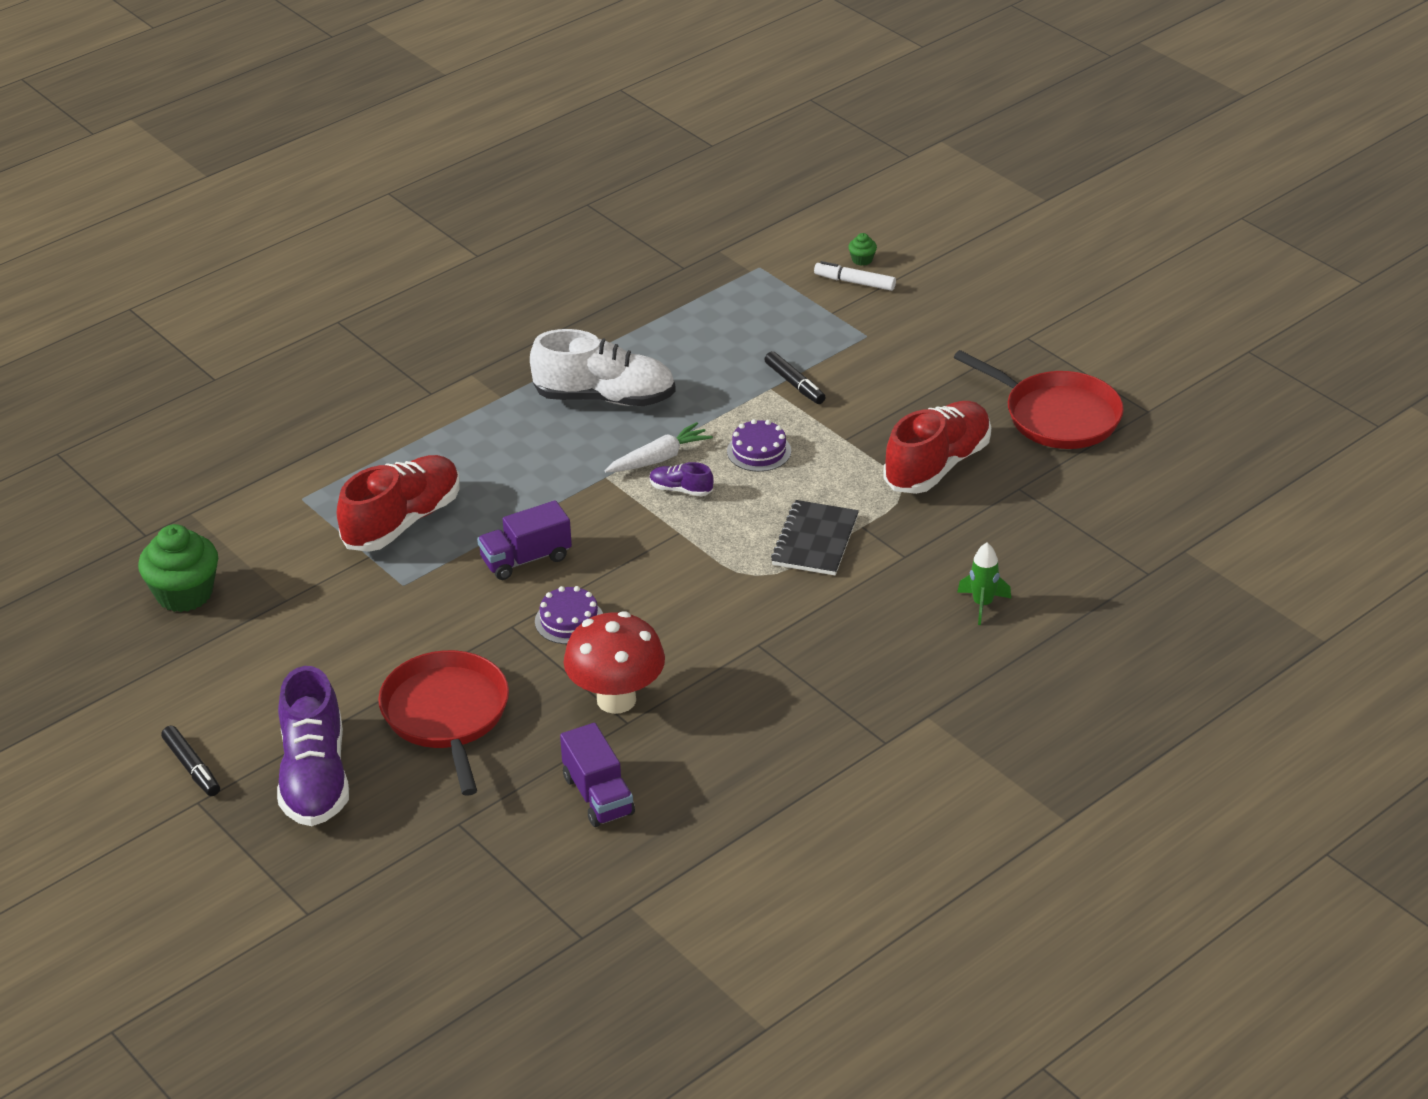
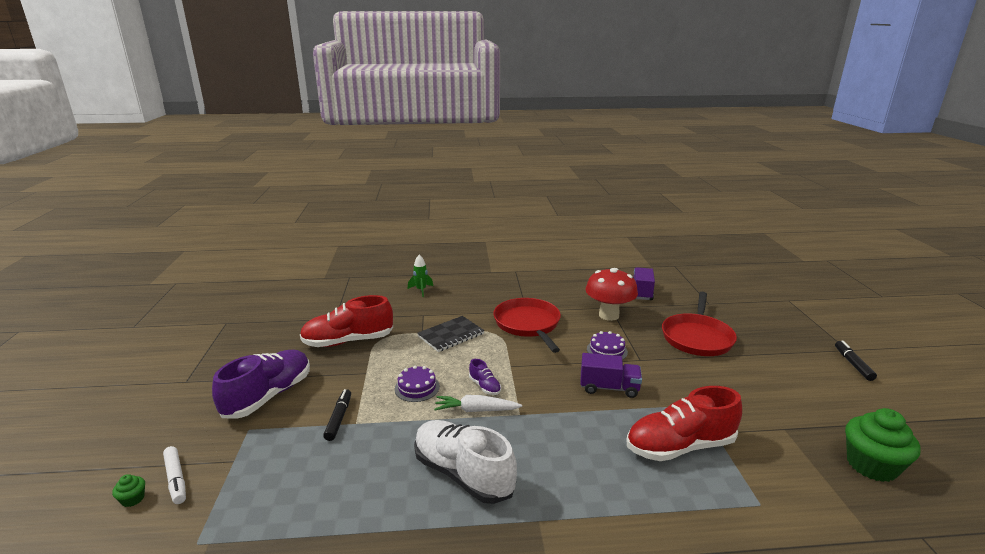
camera: 145 degrees left, 15 degrees down
(315, 777) = (778, 338): purple shoe -> purple shoe (268, 396)
(1057, 416) = (260, 337): red pan -> red pan (528, 324)

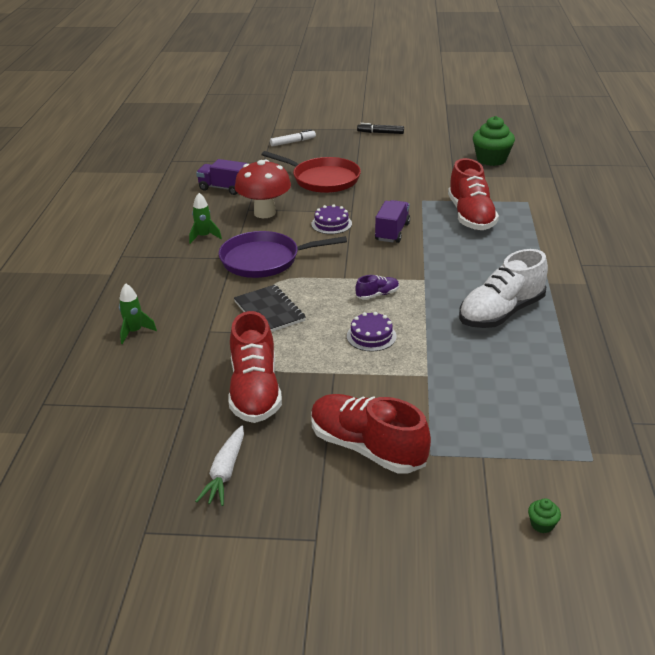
camera: 80 degrees left, 10 degrees up
(176, 479) = (511, 497): white marker -> white marker (293, 142)
(268, 396) = (367, 448): purple shoe -> red shoe
(339, 418) = (418, 387): black marker -> none
(476, 410) = (415, 302): white carrot -> white carrot (225, 473)
(528, 324) = (264, 260): red pan -> purple pan
(555, 295) = (204, 237): none -> green rocket

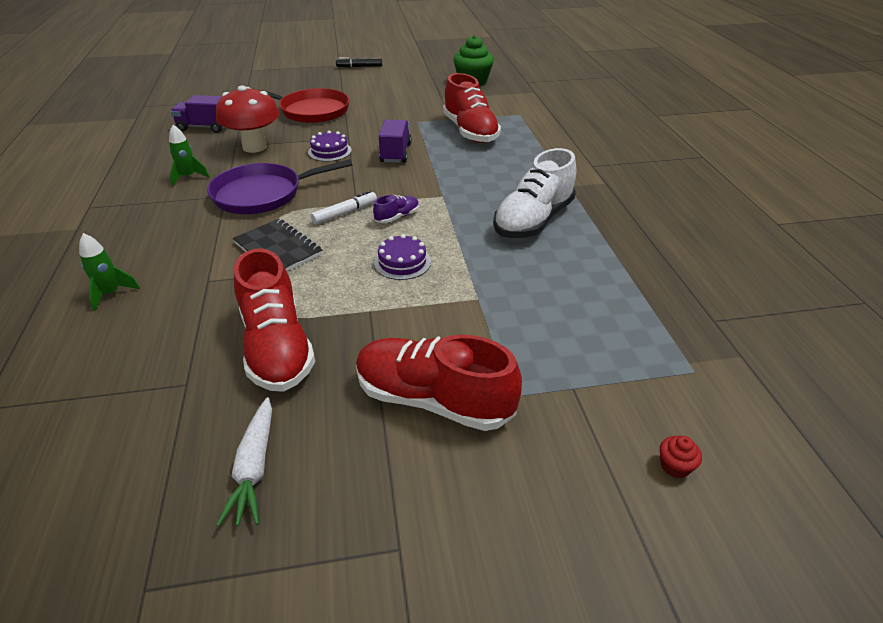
camera: 15 degrees left, 5 degrees up
(293, 142) = (273, 80): white marker -> white marker (345, 213)
(542, 524) = (675, 466): green cupcake -> red cupcake

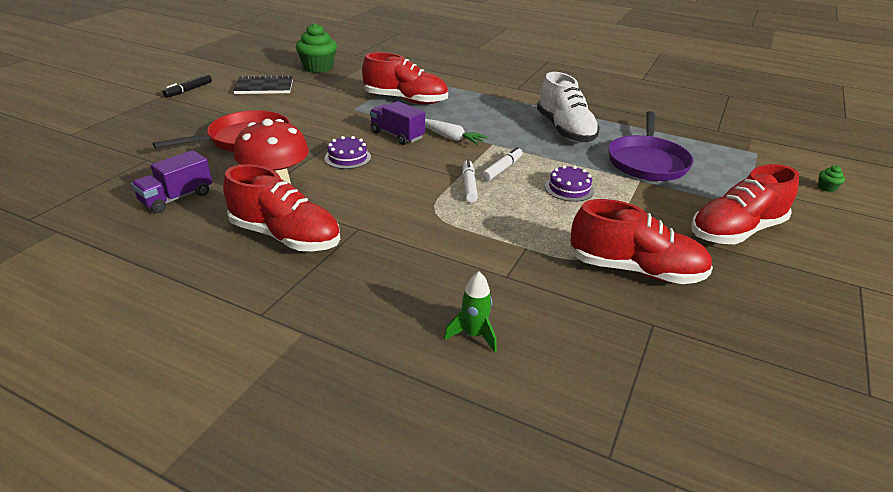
camera: 55 degrees left, 5 degrees down
(189, 177) = (285, 236): green rocket -> red shoe
(254, 468) = (769, 317): white carrot -> white carrot (451, 138)
(262, 194) = (383, 210): purple pan -> purple pan (647, 162)
(278, 249) = (492, 230): black notebook -> black notebook (264, 87)
(397, 217) = (502, 169): purple shoe -> white marker
(675, 466) = (826, 188): red cupcake -> green cupcake

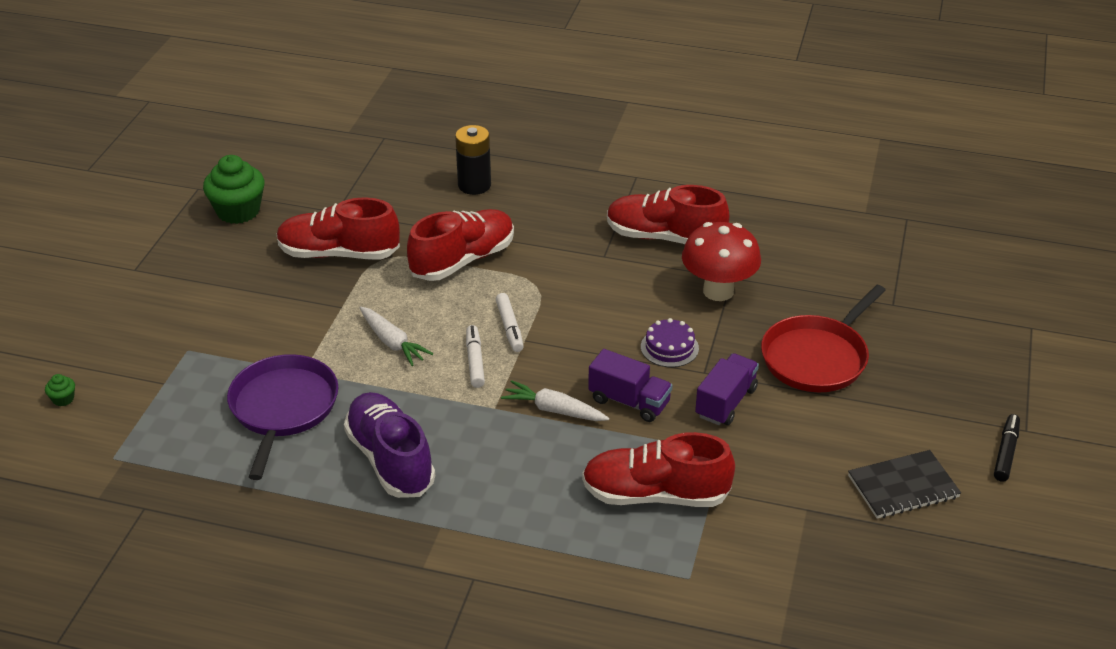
camera: 170 degrees right, 5 degrees up
(176, 198) = (803, 261): purple truck -> purple truck (726, 402)
(318, 68) = (868, 577): green cupcake -> green cupcake (238, 211)
(474, 335) = (474, 185): green rocket -> black battery
(502, 169) = (475, 361): white marker -> white marker turned 150 degrees clockwise
(565, 130) = (390, 460): white shoe -> purple shoe
(569, 188) = (392, 342): purple cake -> white carrot
(736, 231) = (220, 312): red shoe -> red shoe (463, 260)

